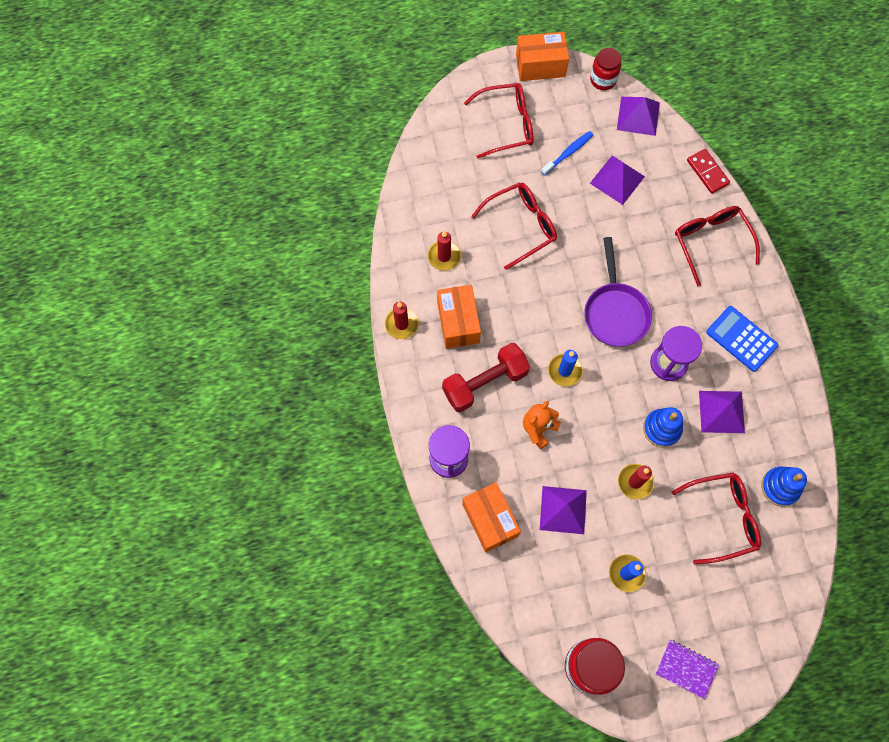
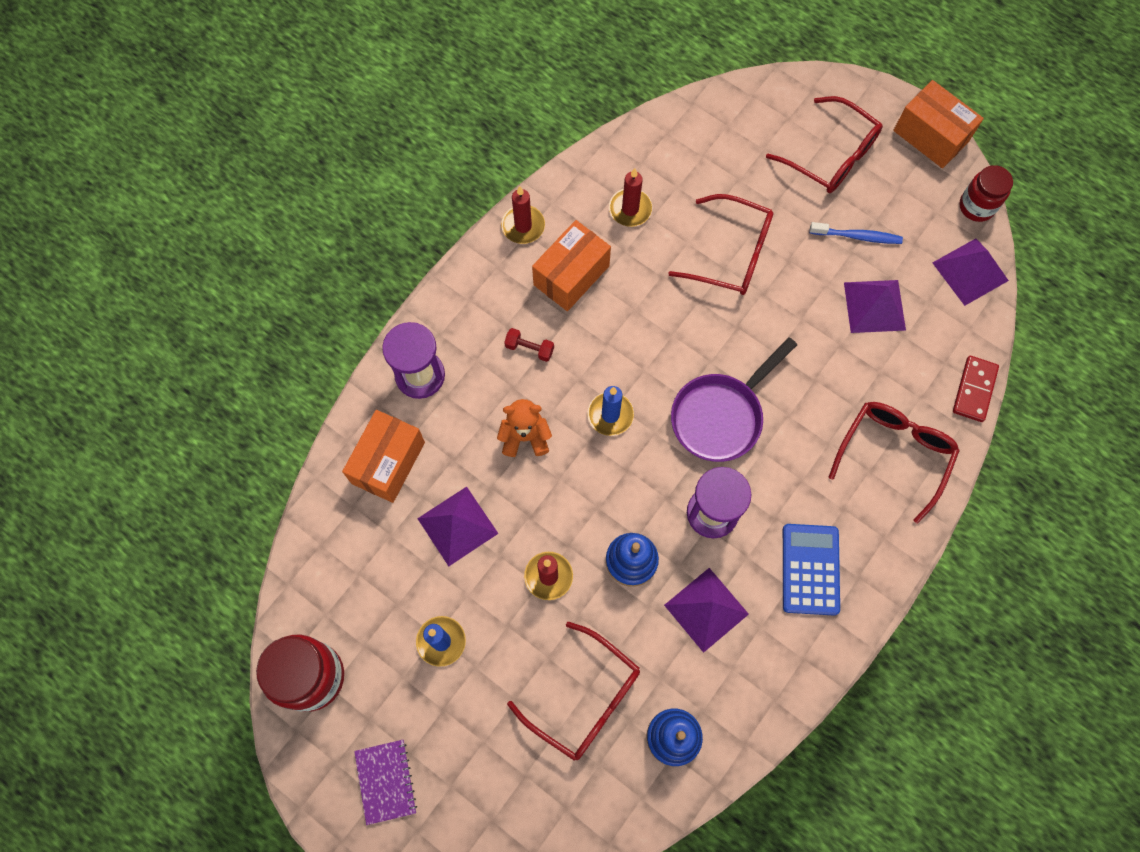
camera: 50 degrees right, 0 degrees up
(485, 382) = (529, 348): red dumbbell -> red dumbbell, size x0.43

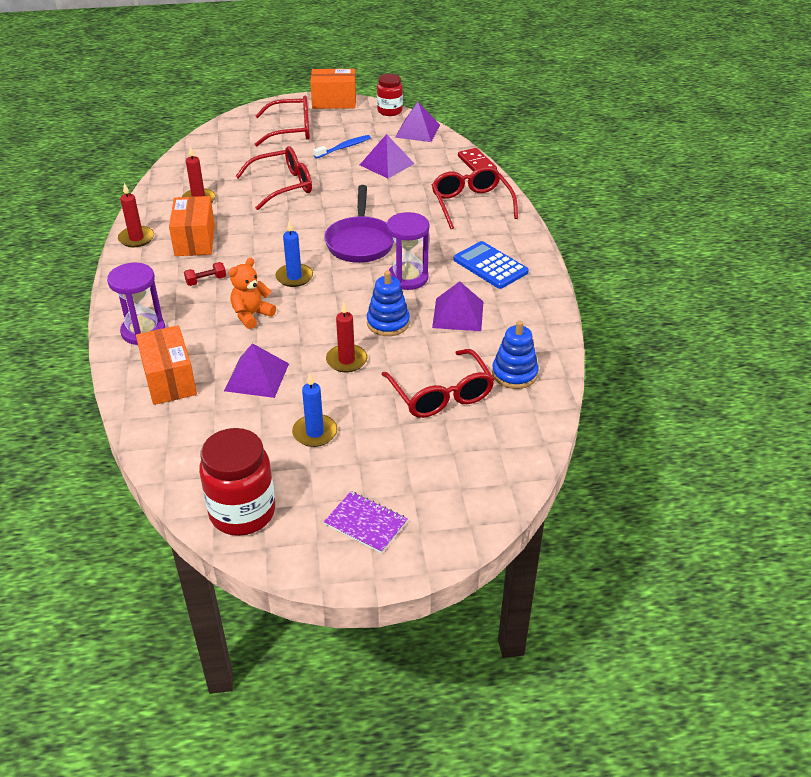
camera: 45 degrees left, 30 degrees down
(584, 698) = (441, 394): red glasses -> red glasses turned 75 degrees clockwise

